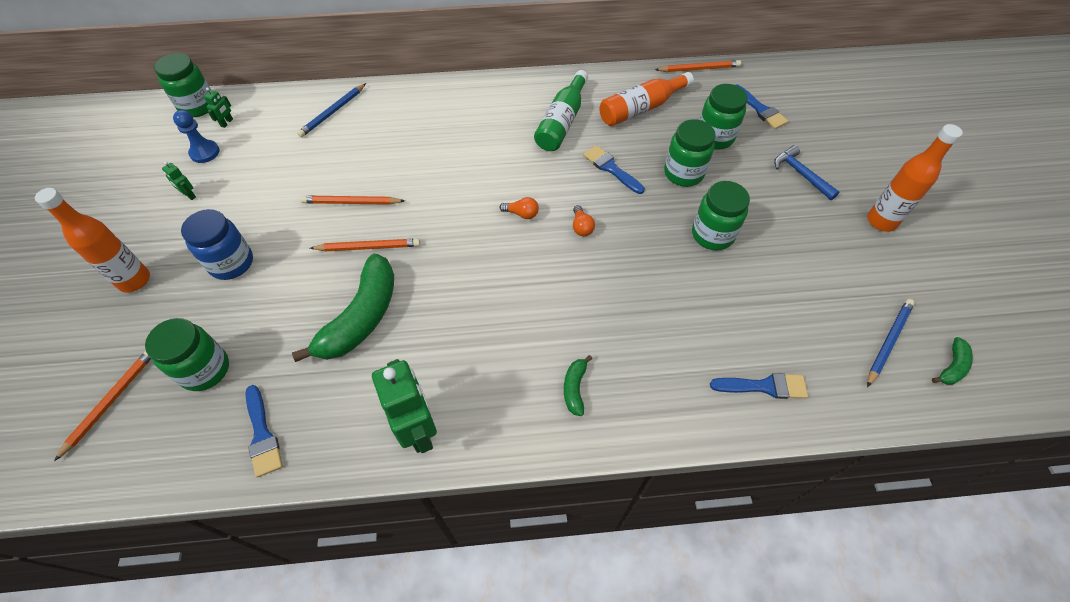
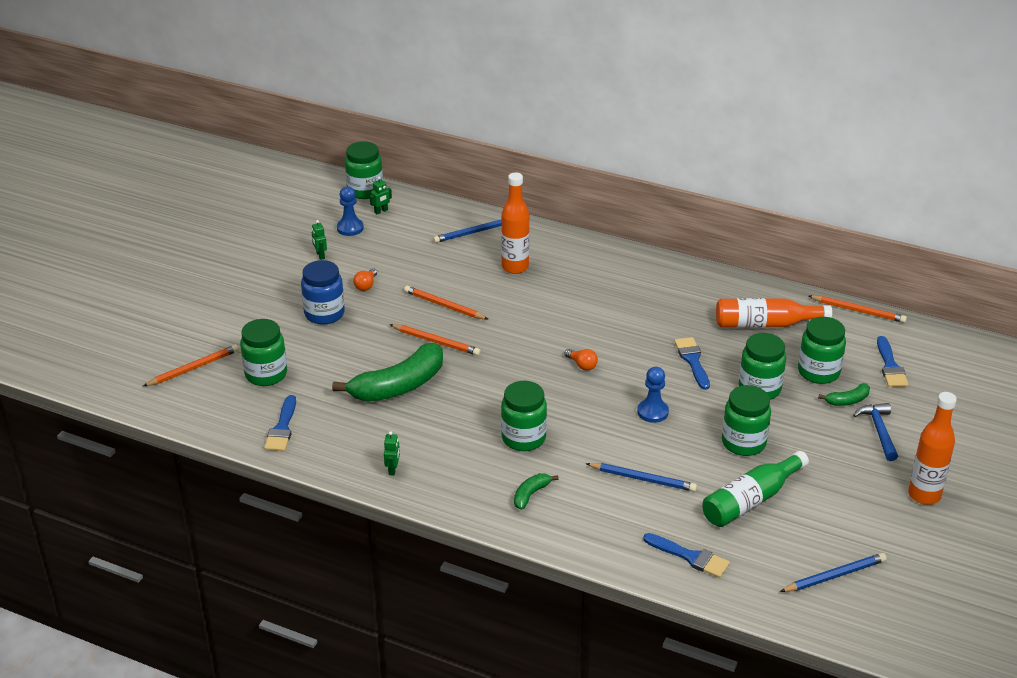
camera: 30 degrees right, 20 degrees down
(134, 280) = (248, 299): orange bottle -> orange bottle (515, 267)
(418, 429) = (393, 469): green robot -> green robot, size x0.42
(523, 322) = (523, 438): none -> green jar
(562, 122) = (677, 309): green bottle -> green bottle (751, 500)
(581, 227) = (627, 393): orange light bulb -> orange light bulb (366, 285)
(617, 237) = (652, 412): none -> blue pawn
(661, 316) = (642, 479): none -> blue pencil
(951, 367) = (877, 615): green banana -> green banana (847, 400)

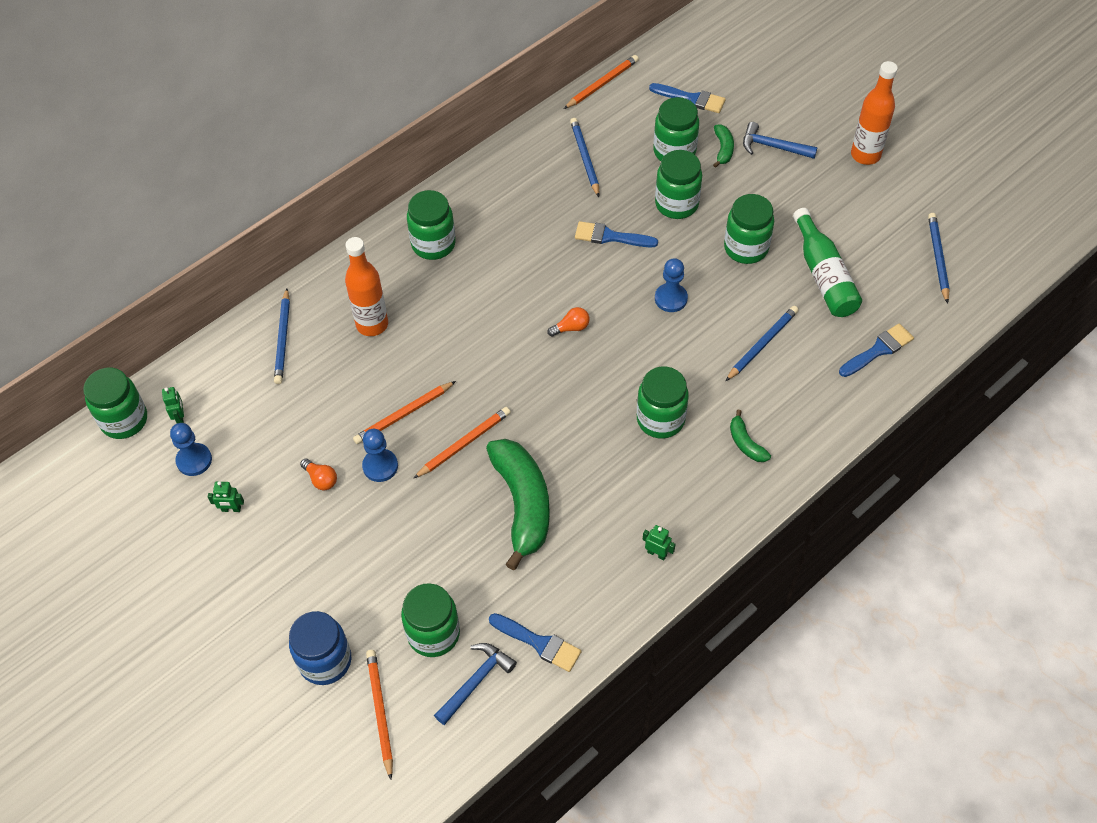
camera: 65 degrees left, 20 degrees up
(236, 406) = (476, 681): none -> blue hammer
(324, 314) = (351, 539): blue jar -> blue jar (325, 661)
(392, 308) = (380, 466): none -> blue pawn
(612, 273) = (433, 244): none -> green jar
(765, 324) = (585, 158): orange bottle -> blue pencil

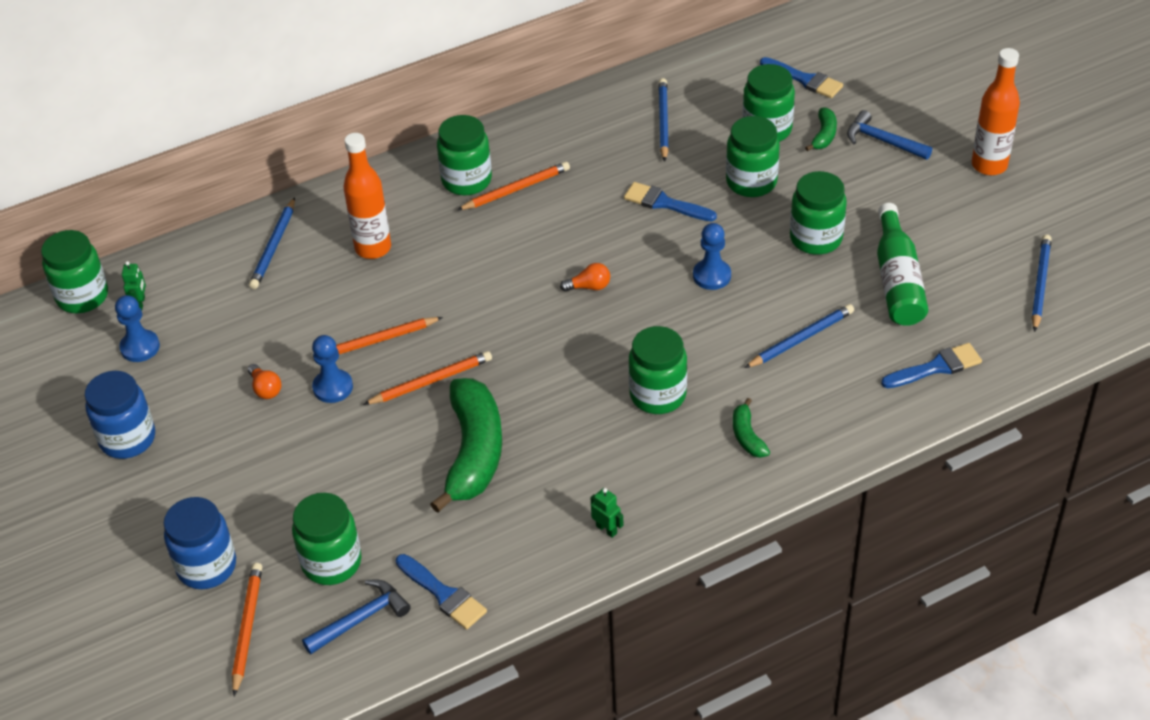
camera: 15 degrees right, 10 degrees down
(213, 552) = (127, 439): none -> blue jar
(231, 509) = (161, 401): green robot -> none
(602, 84) = (708, 51): orange pencil -> orange pencil (516, 189)

